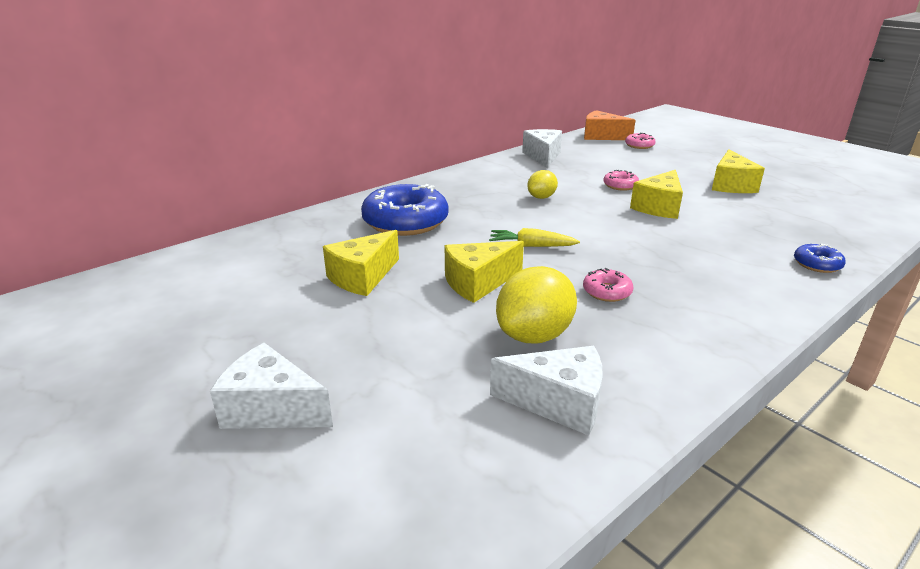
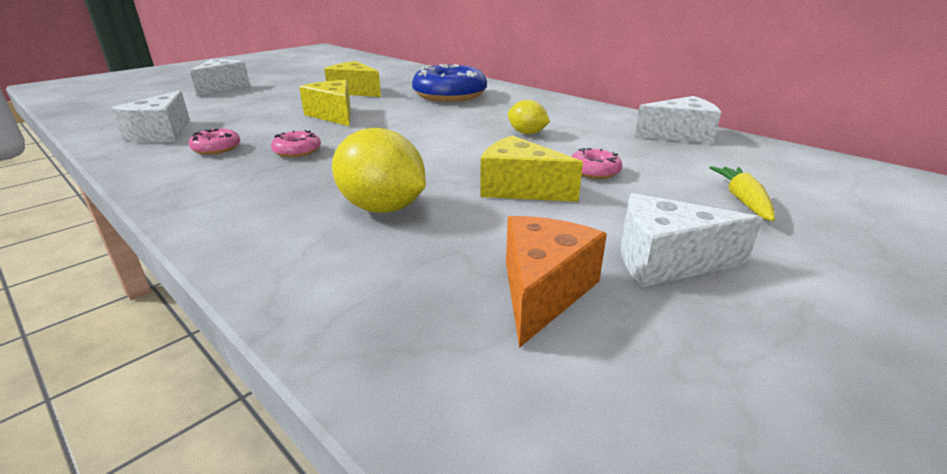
camera: 85 degrees right, 0 degrees up
(531, 246) = (399, 129): yellow carrot -> yellow carrot (742, 200)
(534, 335) = (246, 129): yellow lemon -> yellow lemon (382, 208)
(601, 136) = (846, 171): orange cheese -> orange cheese (542, 291)
(639, 145) = (833, 197): pink donut -> pink donut (216, 148)
(731, 185) = (666, 261): yellow cheese -> white cheese
(817, 264) = (308, 281): blue donut -> none

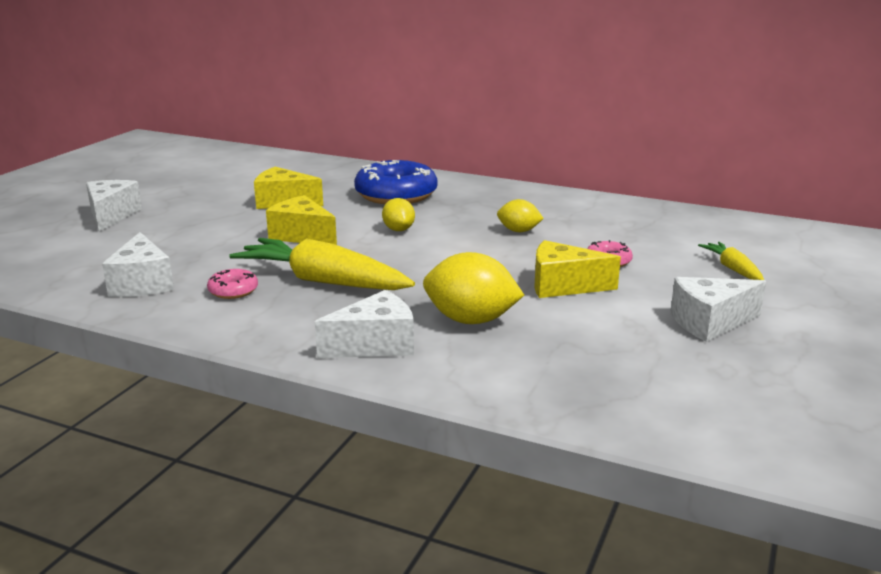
camera: 20 degrees left, 5 degrees down
(297, 151) = (322, 281): pink donut -> yellow carrot
(418, 119) = (398, 229): none -> yellow lemon
(542, 291) = (647, 356): orange cheese -> none
(679, 135) = (650, 215): white cheese -> white cheese (375, 345)

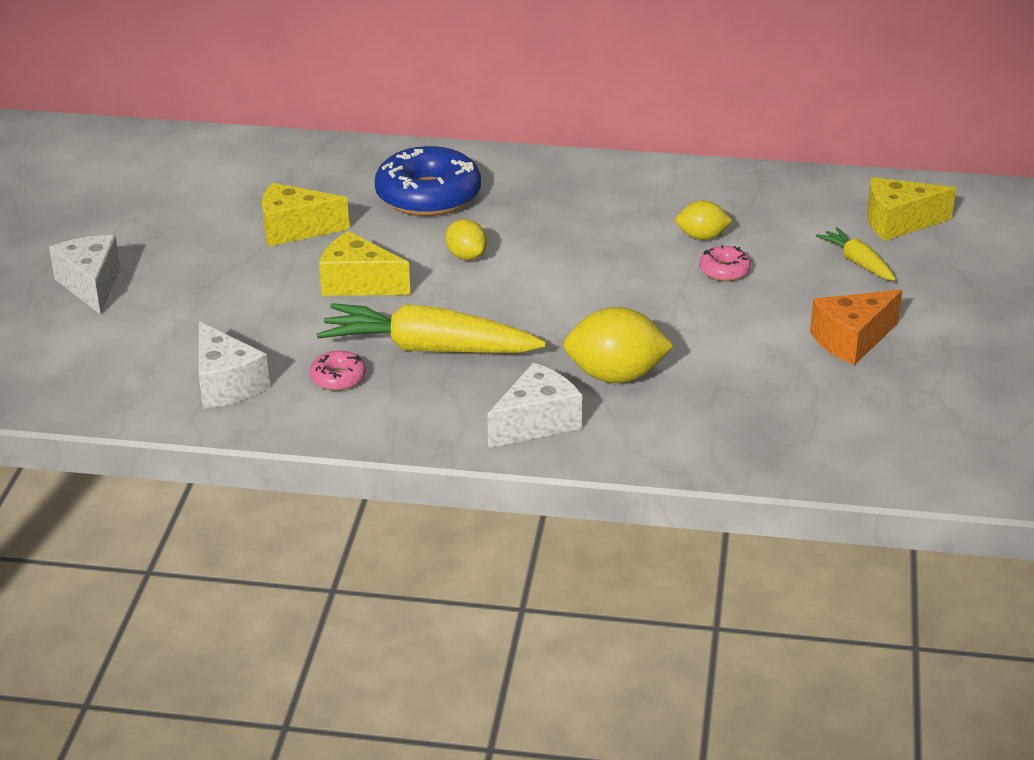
camera: 15 degrees left, 10 degrees up
(518, 231) = (607, 238): yellow lemon -> yellow lemon (702, 237)
(563, 286) = (690, 314): yellow cheese -> yellow cheese (898, 223)
(709, 322) = (852, 340): white cheese -> orange cheese

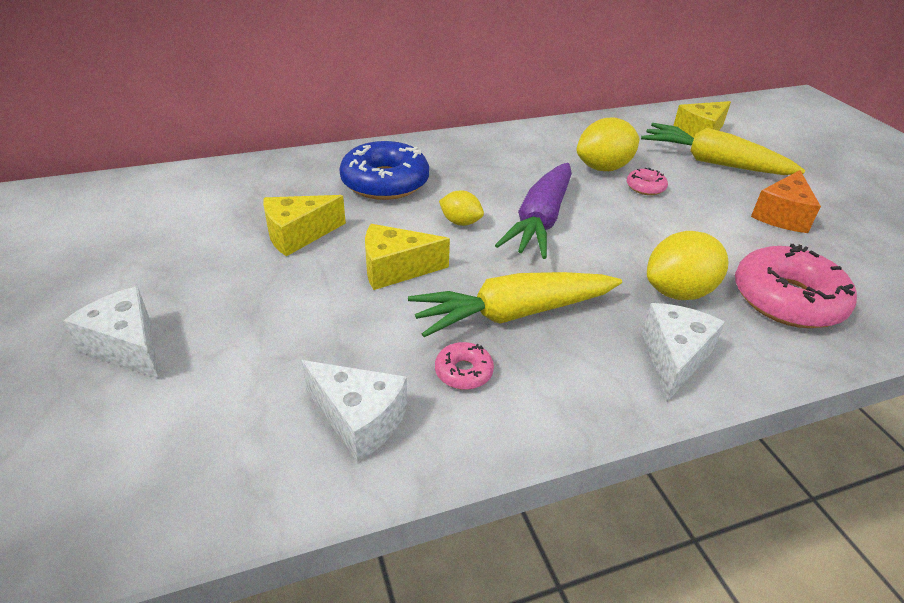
camera: 30 degrees left, 5 degrees up
(553, 276) = (540, 221): none -> purple carrot
(702, 237) = (603, 168): yellow lemon -> yellow lemon, size x1.73
(724, 413) = (787, 299): none -> pink donut
(857, 262) = (712, 162): yellow carrot -> yellow carrot, size x1.98

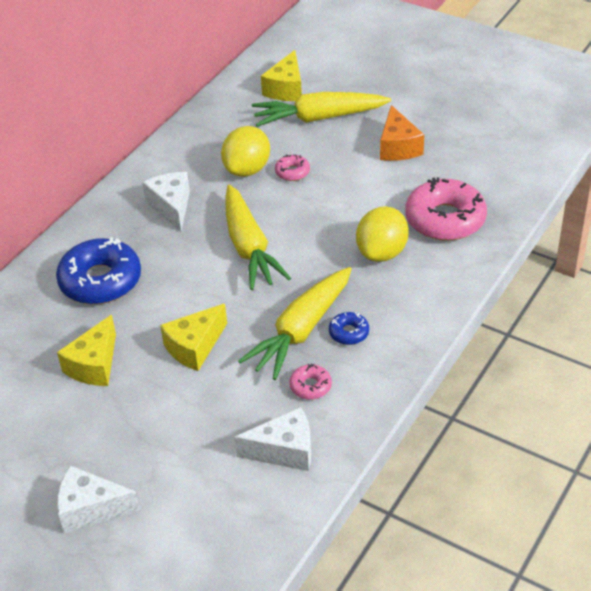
camera: 35 degrees left, 5 degrees up
(460, 222) = (196, 282): yellow lemon -> none
(540, 221) = (249, 248): purple carrot -> yellow carrot
(563, 345) = (349, 333): none -> blue donut
(673, 358) = (414, 302): white cheese -> white cheese (171, 207)

